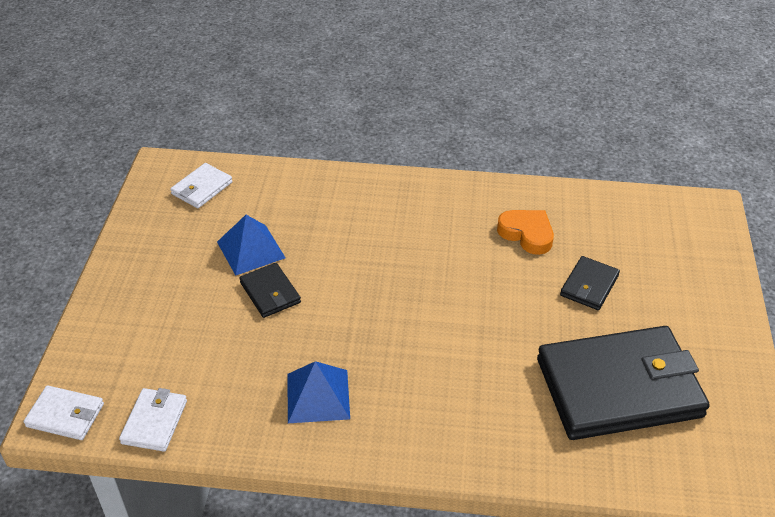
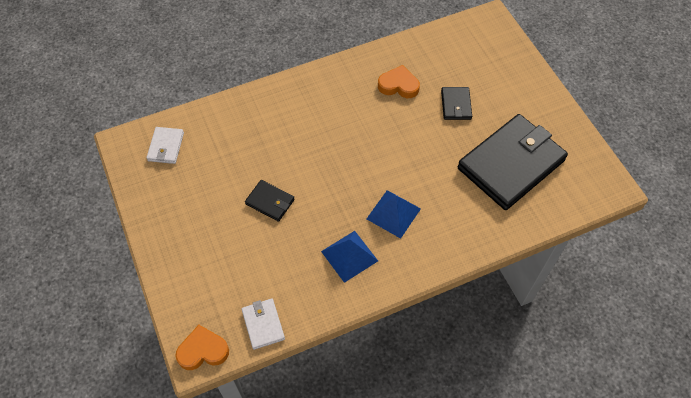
camera: 30 degrees left, 15 degrees up
(65, 415) = (203, 351): white wallet -> orange heart
(250, 249) = (234, 177): blue pyramid -> blue pyramid (393, 213)

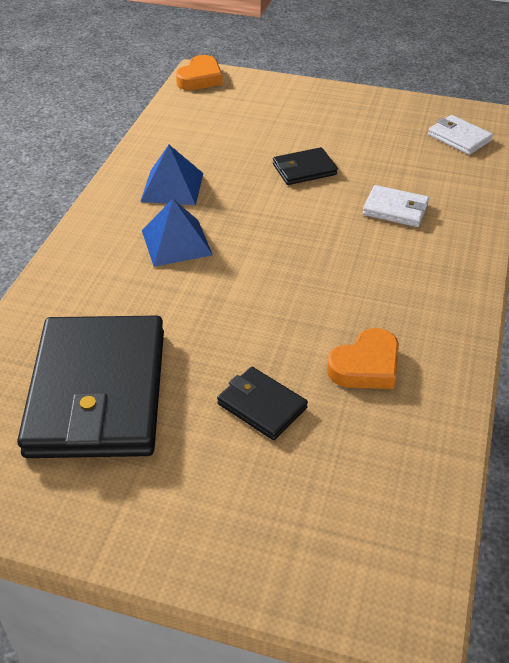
camera: 130 degrees right, 15 degrees down
(263, 324) = (179, 112): white wallet -> white wallet (395, 209)

